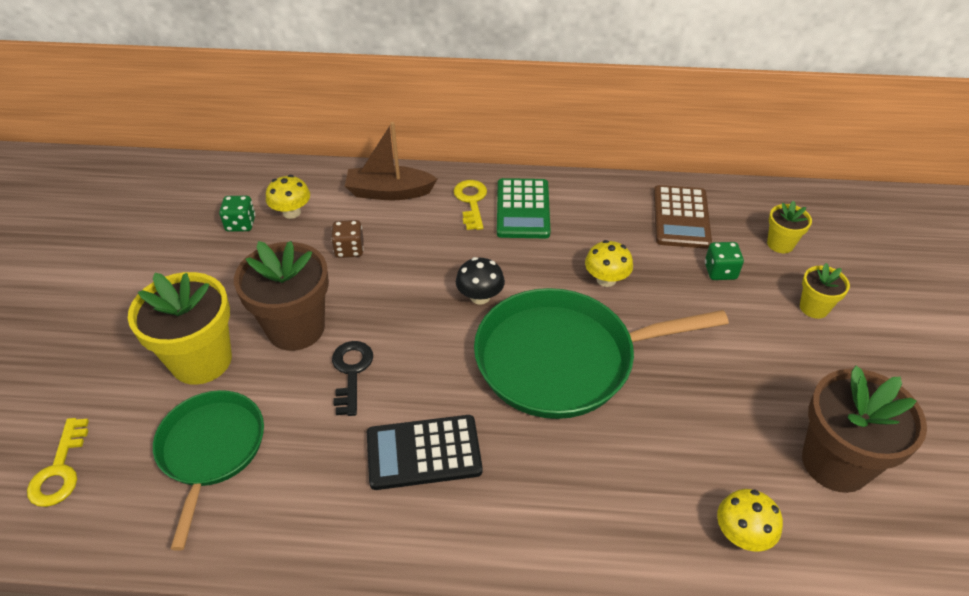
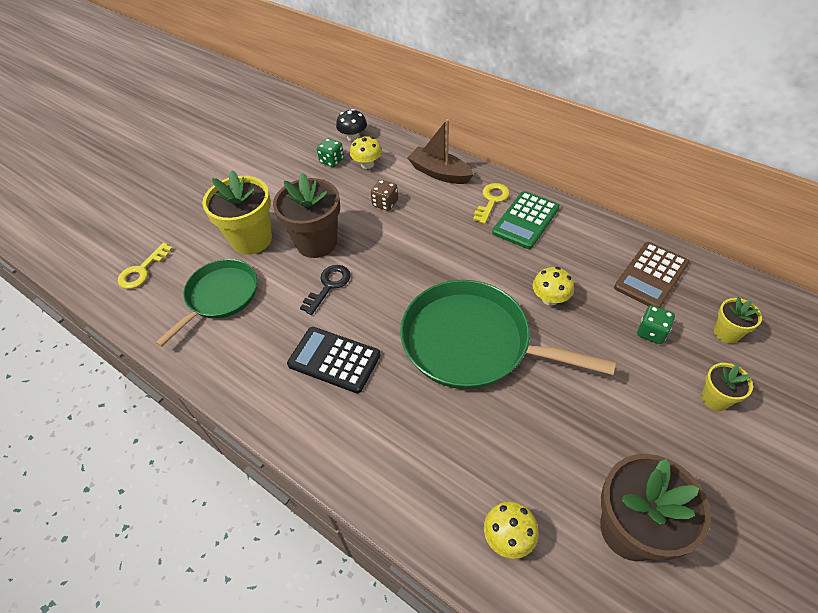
camera: 35 degrees right, 5 degrees up
(480, 297) = (447, 272): black mushroom -> black mushroom (353, 137)

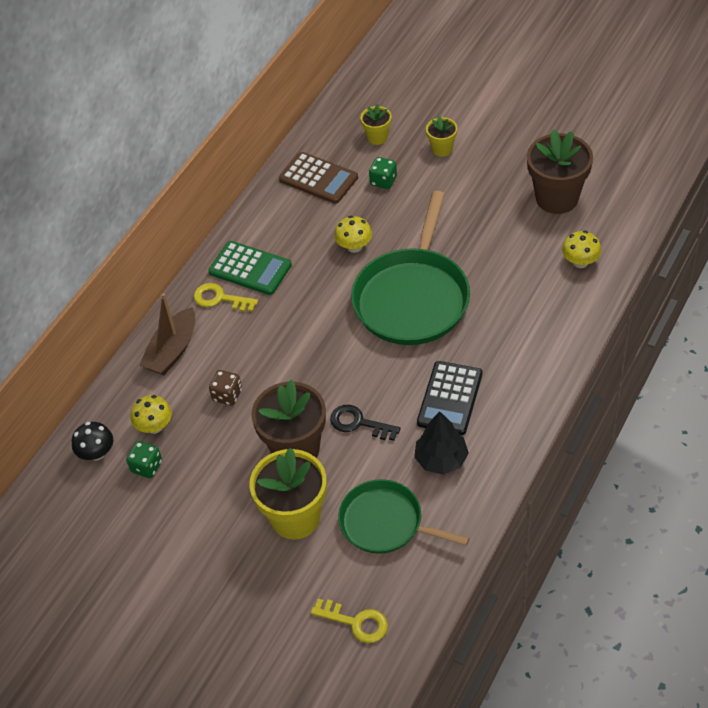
camera: 95 degrees left, 0 degrees up
(267, 344) = (441, 459): none -> black tree

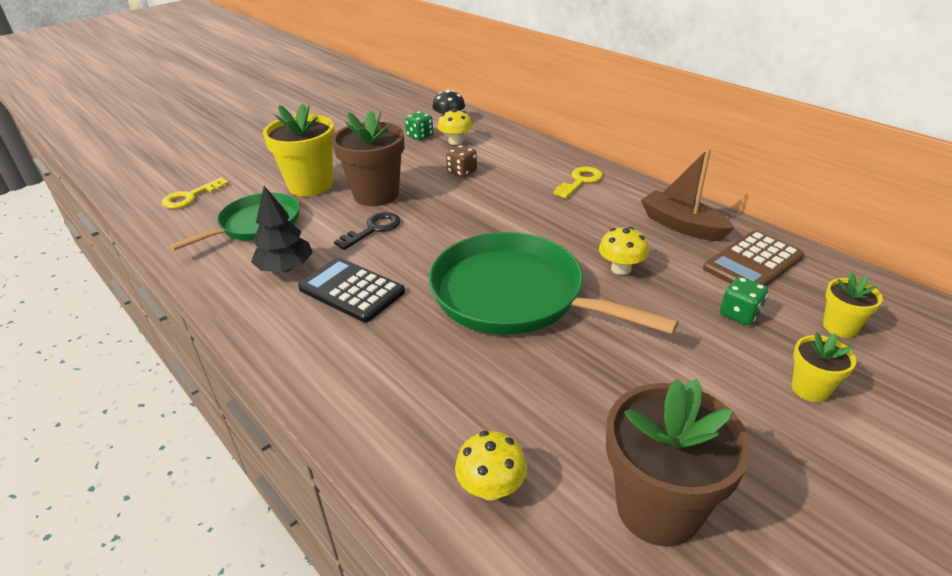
camera: 105 degrees right, 15 degrees down
(172, 350) = (530, 155): brown boat -> brown boat (682, 225)
(250, 269) = (614, 200): green calculator -> none

